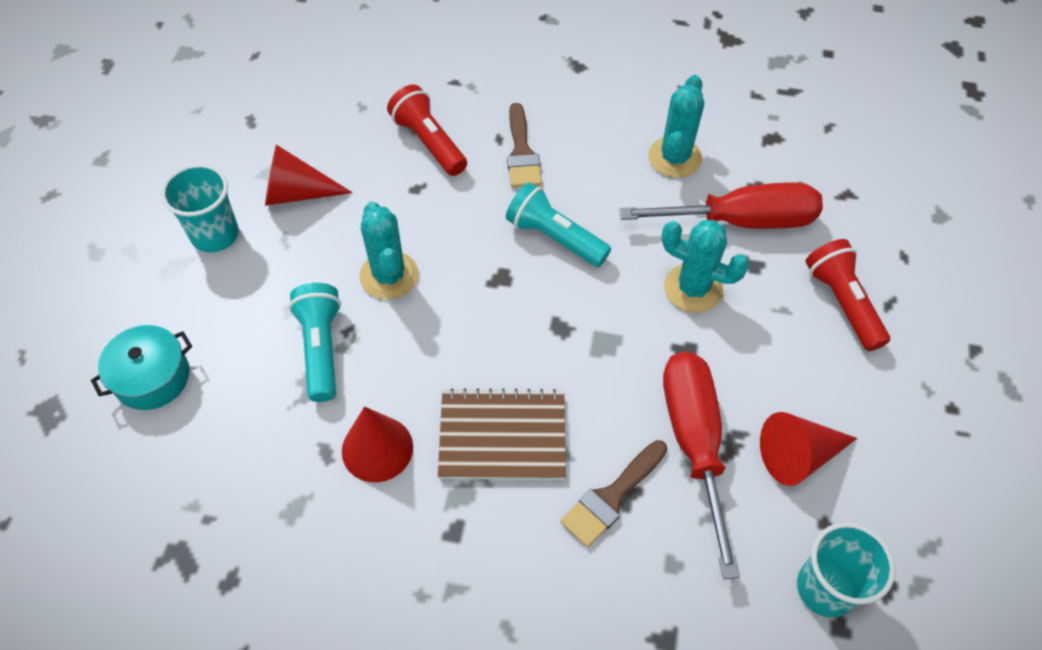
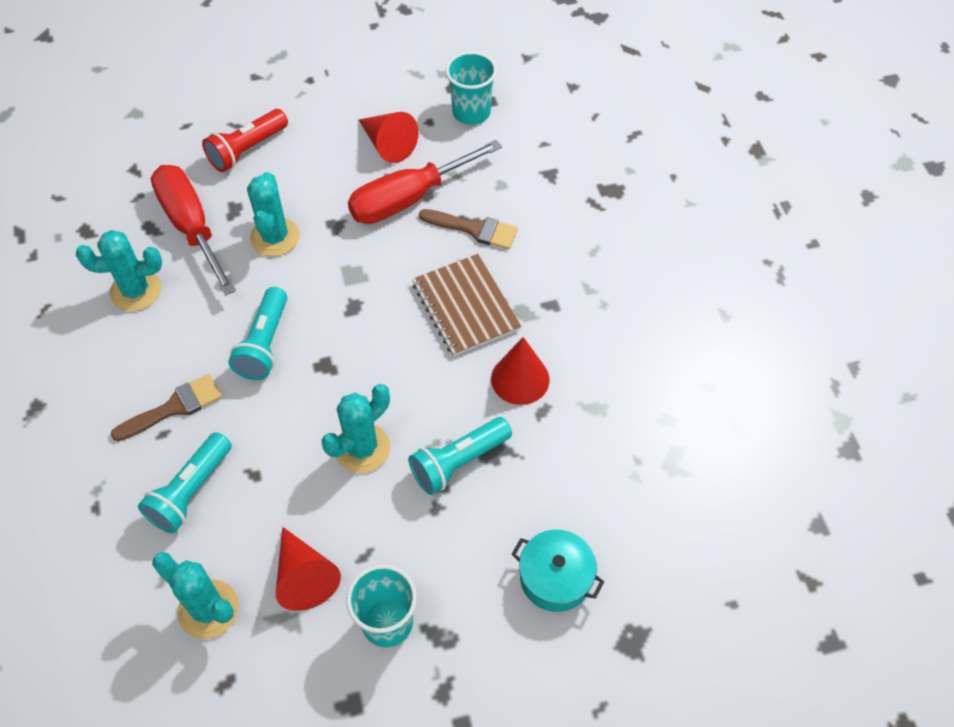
camera: 115 degrees left, 0 degrees up
(316, 126) = (208, 609): none -> turquoise cactus
(429, 142) = (190, 491): red flashlight -> turquoise flashlight

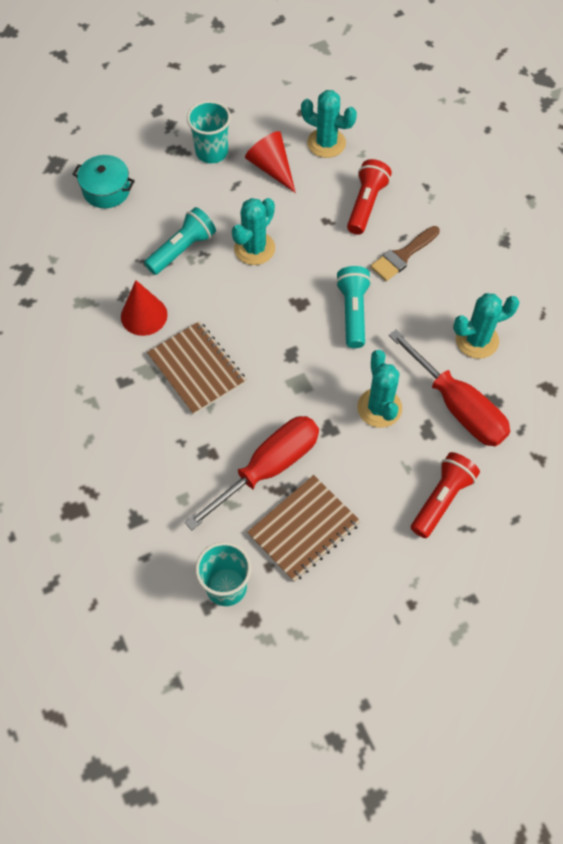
camera: 170 degrees right, 5 degrees up
(190, 491) = (366, 204): turquoise flashlight -> red flashlight
(388, 145) = (304, 529): red cone -> brown notebook
(474, 229) = (200, 444): brown brush -> none

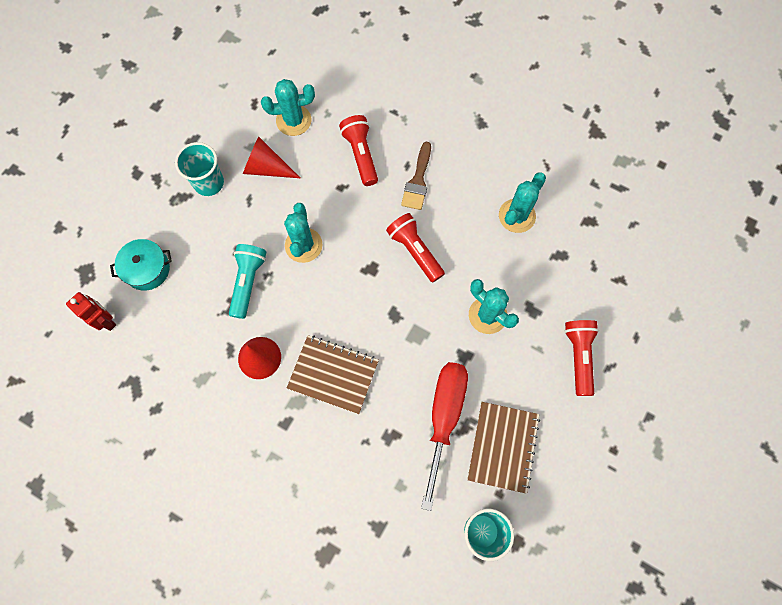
camera: 35 degrees left, 10 degrees up
(42, 210) = (106, 320): none -> red robot
(353, 312) = (415, 251): turquoise flashlight -> red flashlight
(458, 407) = (540, 277): red screwdriver -> none

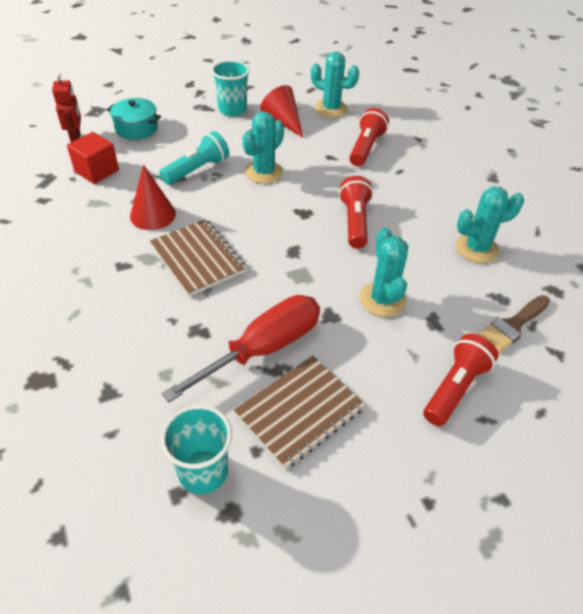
camera: 35 degrees right, 25 degrees down
(166, 345) = (97, 171): none -> red cube
(418, 181) = (400, 183): brown brush -> brown brush (512, 325)

